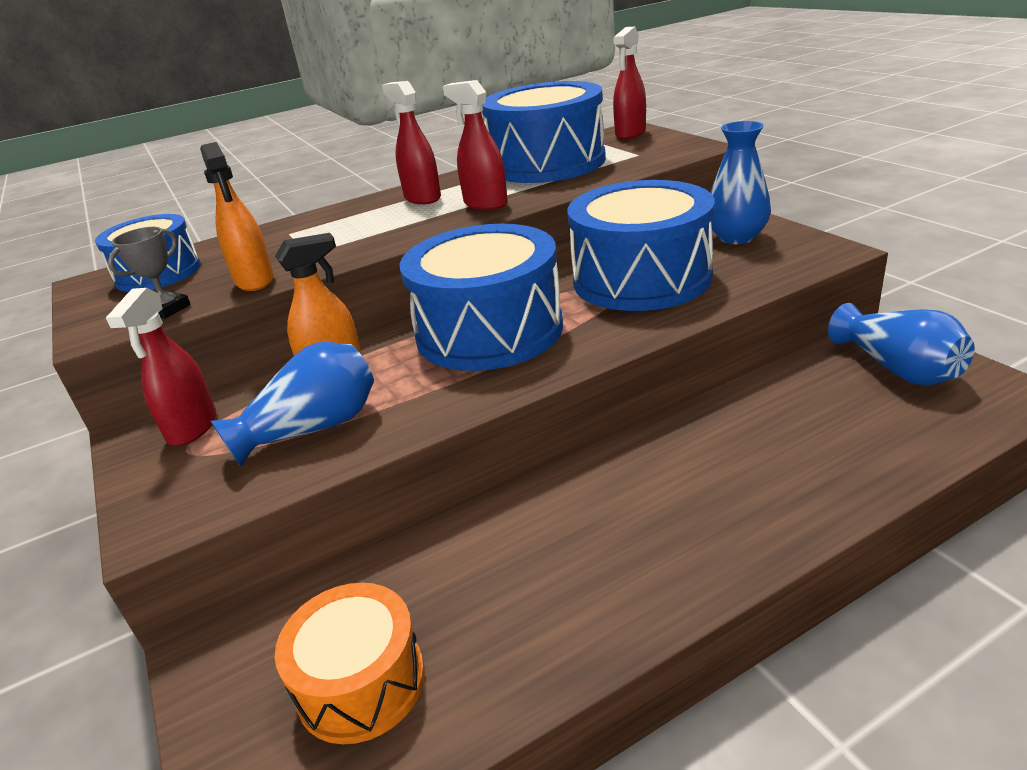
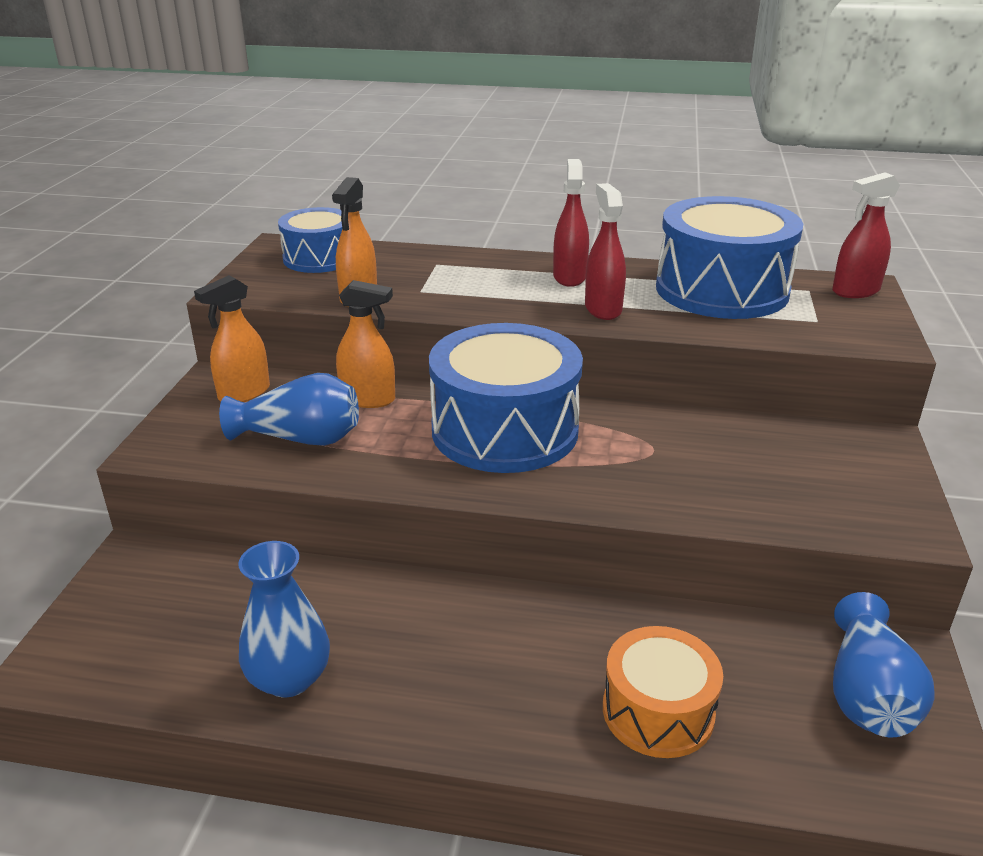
camera: 35 degrees right, 0 degrees up
(168, 309) = (285, 294): grey trophy -> none
(192, 428) = (244, 393): red spray bottle -> orange spray bottle
(361, 682) = (178, 631): orange drum -> orange drum (658, 711)
(641, 278) = (689, 453): blue drum -> none
(736, 237) = (844, 461): blue vase -> blue vase (289, 678)

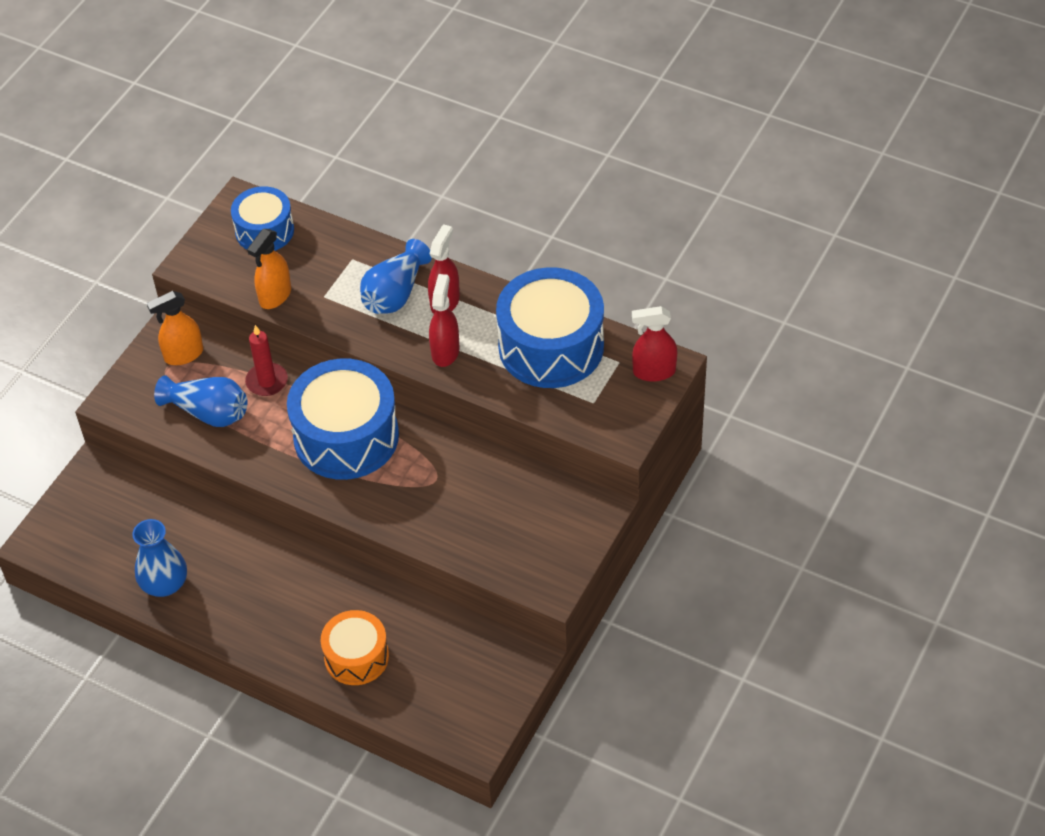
camera: 20 degrees right, 20 degrees up
(368, 399) = (267, 381): orange spray bottle -> red candle
(867, 694) = (481, 677): blue vase -> blue vase (395, 293)

